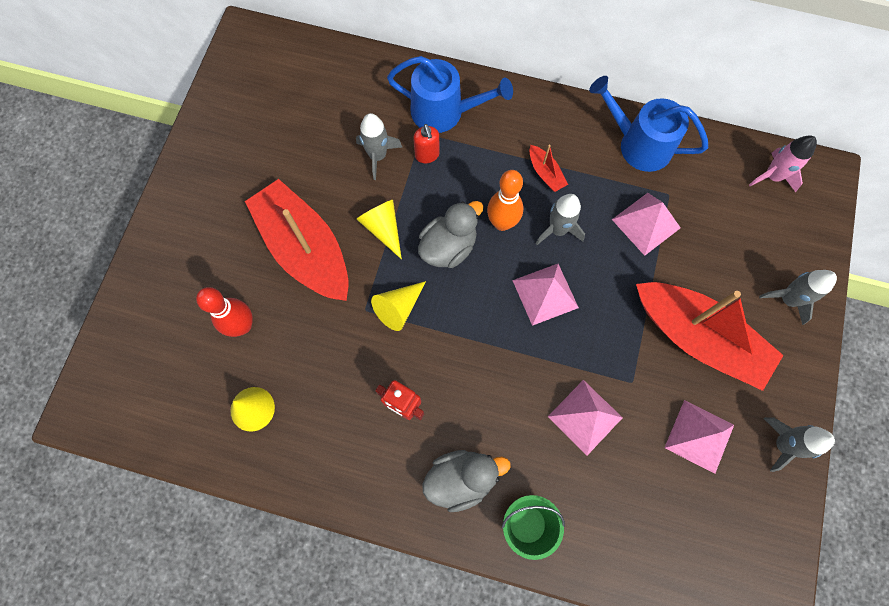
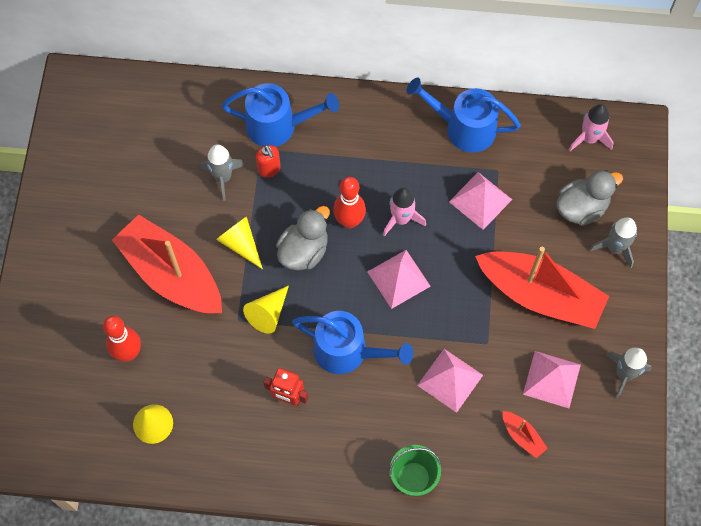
camera: 10 degrees left, 5 degrees down
(461, 479) = (350, 451): grey duck -> grey duck (581, 208)
(477, 365) = (348, 352): none -> blue watering can
(502, 223) = (349, 221): orange bowling pin -> red bowling pin
(545, 173) = (382, 168): red boat -> red boat (522, 436)
(558, 230) = (401, 219): grey rocket -> pink rocket

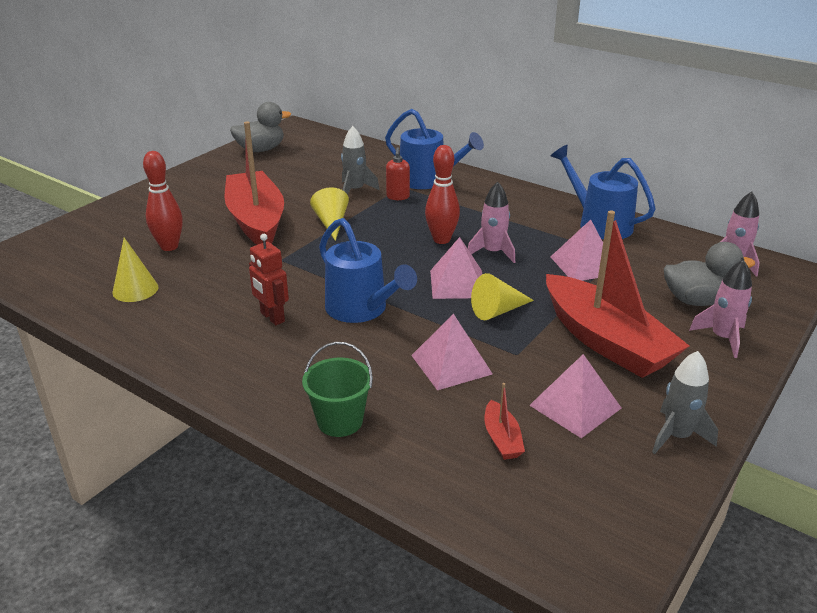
camera: 30 degrees right, 35 degrees down
(268, 313) = (312, 264): yellow cone -> yellow cone (497, 311)
(304, 251) = (382, 242): grey duck -> grey duck (261, 150)
(615, 248) = (722, 338): grey rocket -> pink rocket

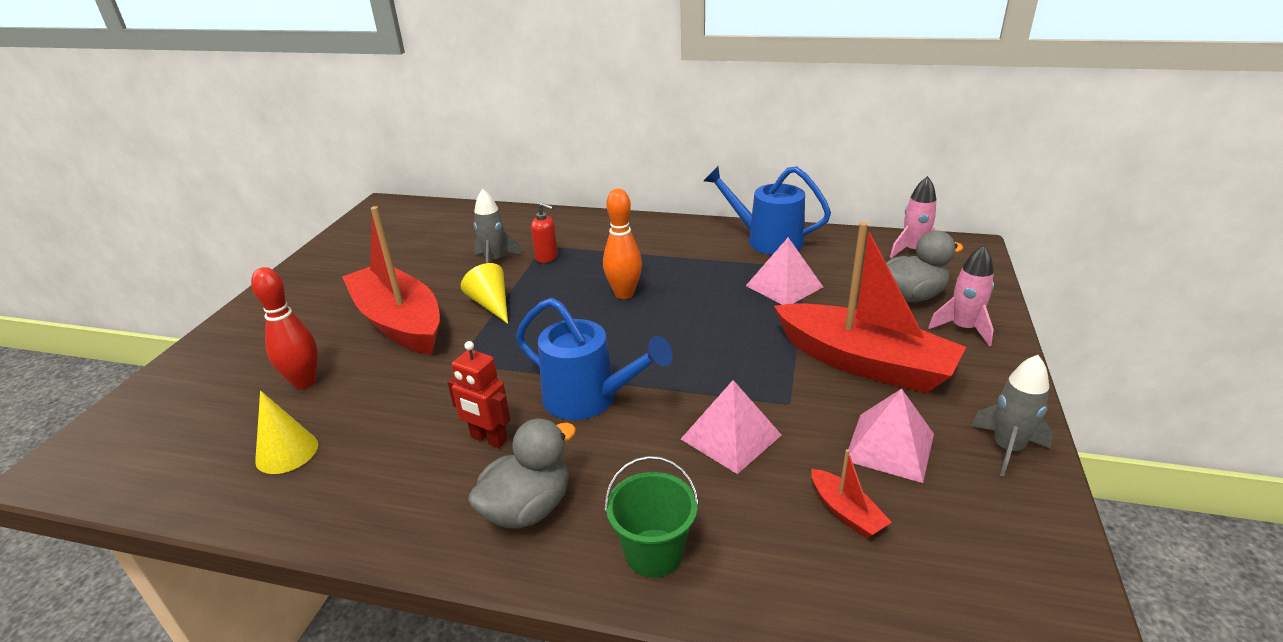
camera: 20 degrees left, 0 degrees up
(261, 150) = (358, 238): grey duck -> grey duck (527, 508)
(398, 197) = (547, 257): red soap dispenser -> red soap dispenser turned 45 degrees counterclockwise
(428, 181) = (568, 233): blue watering can -> none
(441, 240) = (624, 294): red bowling pin -> orange bowling pin
(457, 284) = (674, 339): pink pyramid -> none
(493, 252) = (686, 295): pink rocket -> none
(497, 311) = (735, 359): yellow cone -> none

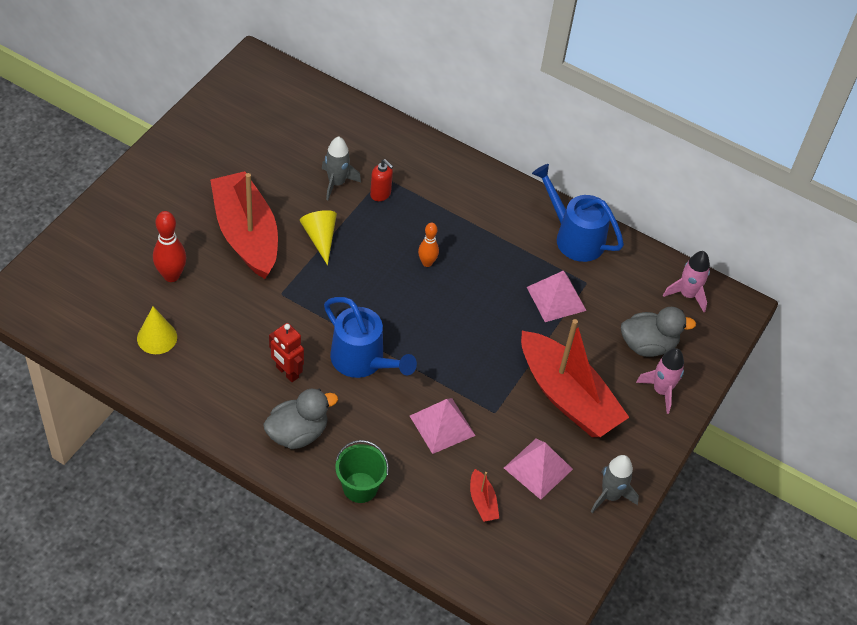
camera: 10 degrees right, 20 degrees up
(624, 294) = (427, 263): orange bowling pin -> orange bowling pin, size x0.65

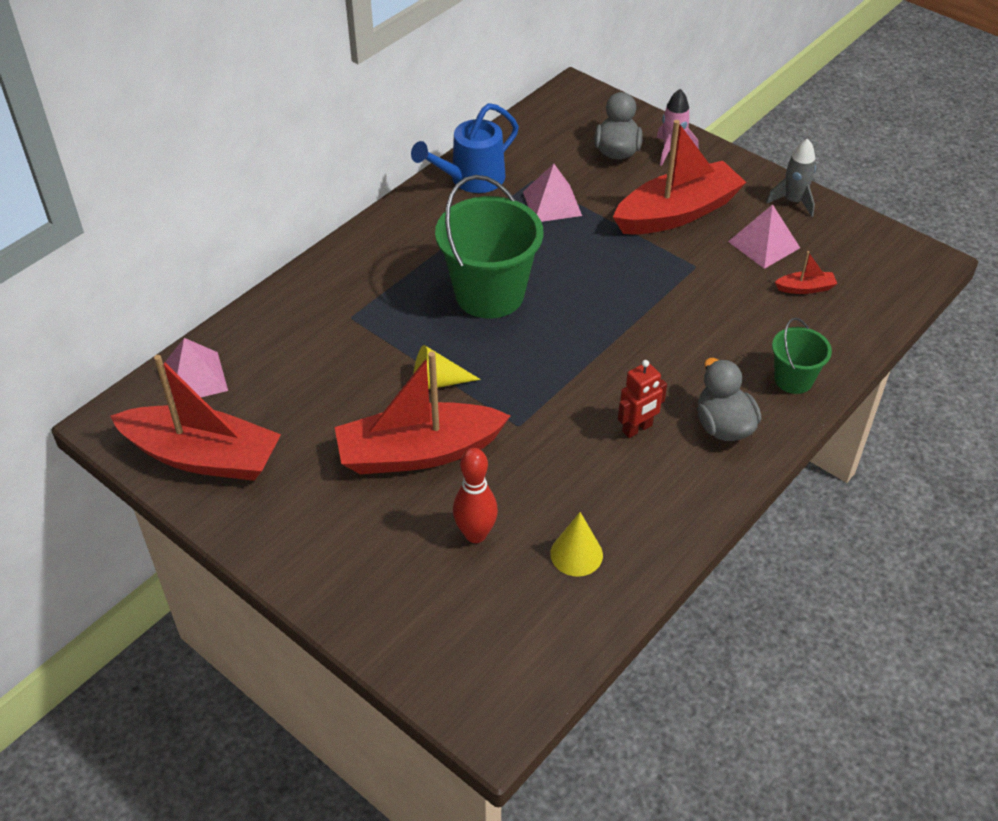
camera: 75 degrees left, 5 degrees down
(229, 115) = (203, 456): none -> red boat
(336, 183) = (351, 359): grey rocket -> none
(363, 361) = (625, 361): blue watering can -> none
(380, 194) = (378, 322): red soap dispenser -> none
(427, 263) = (489, 294): orange bowling pin -> green bucket
(442, 425) = (712, 307): pink pyramid -> pink pyramid (194, 378)
(687, 295) = (557, 117): pink rocket -> none

